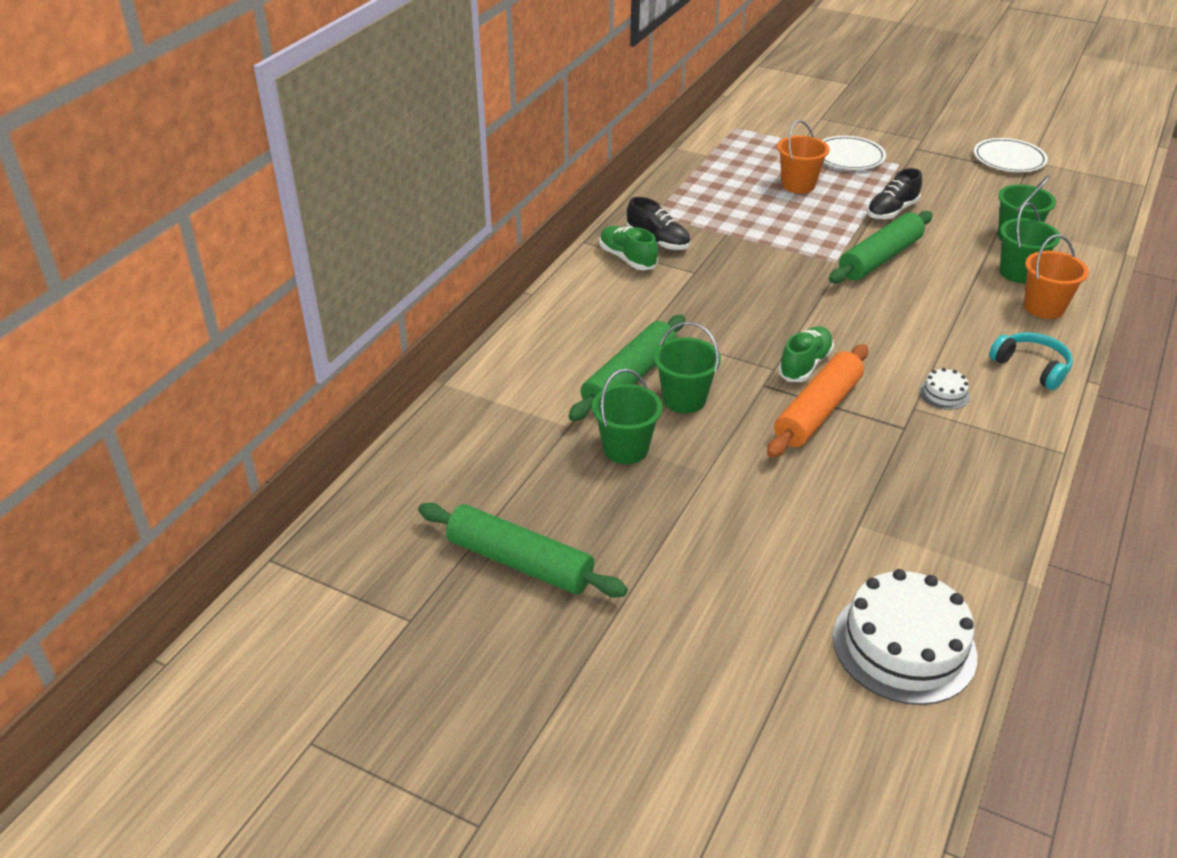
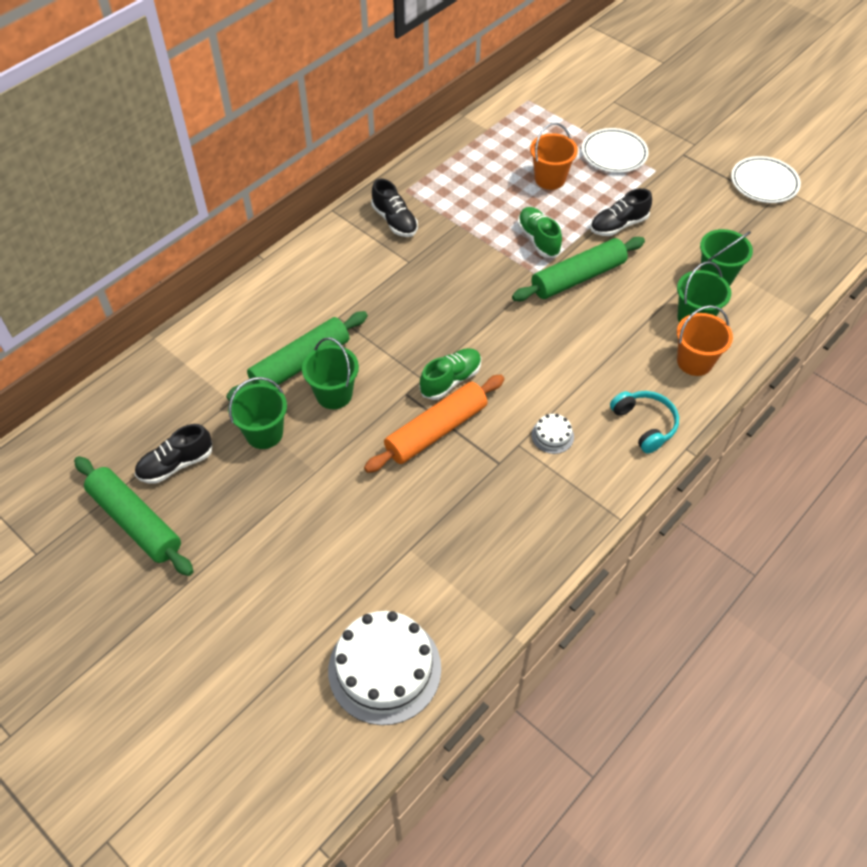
camera: 15 degrees right, 15 degrees up
(538, 497) = (176, 464): none -> black shoe
(627, 258) = (359, 235): green shoe -> green shoe (538, 239)

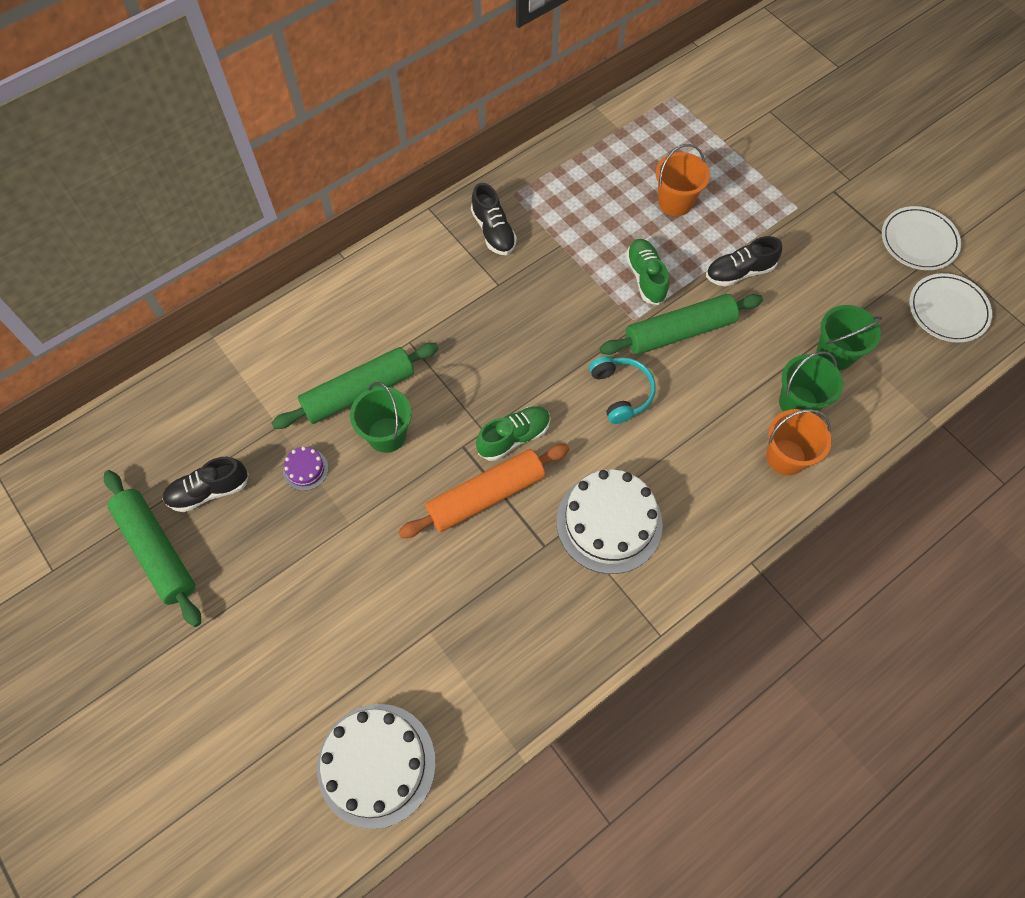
camera: 10 degrees right, 10 degrees up
(264, 433) = (305, 469): green bucket -> purple cake
(552, 436) = (609, 522): white cake -> white cake, size x2.28
(614, 153) = (755, 179): white plate -> white plate (948, 310)
(644, 424) = (712, 525): turquoise headphones -> turquoise headphones (621, 392)

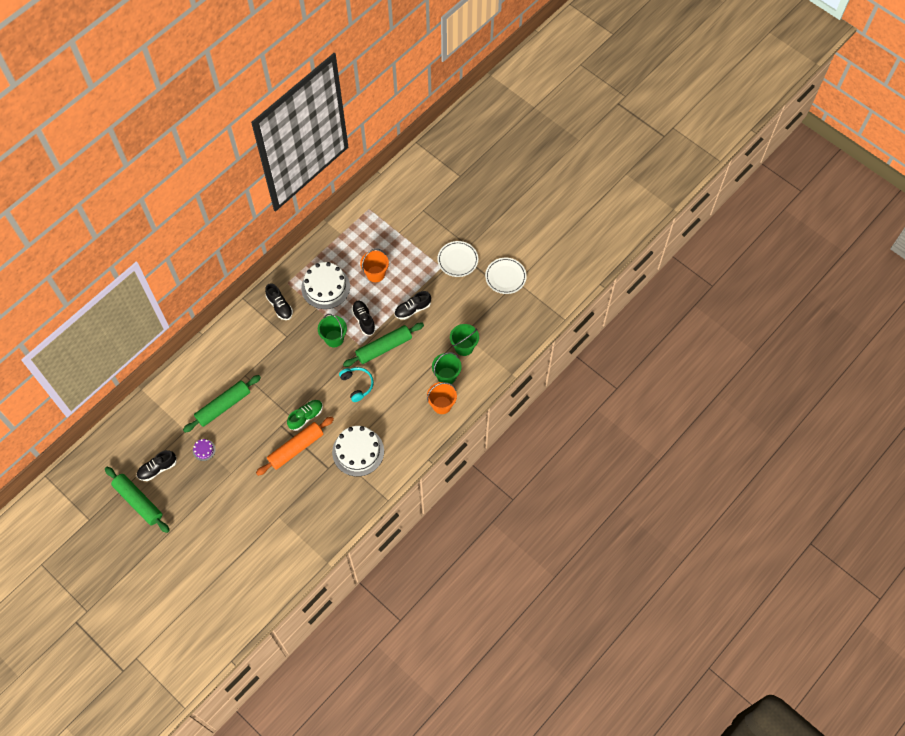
camera: 10 degrees left, 0 degrees up
(376, 764) = (263, 579): white cake -> white cake (325, 287)
(387, 435) = (241, 426): green bucket -> green bucket (334, 338)
(646, 277) = (364, 320): green shoe -> black shoe
(948, 310) = (521, 314): white plate -> white plate (457, 260)

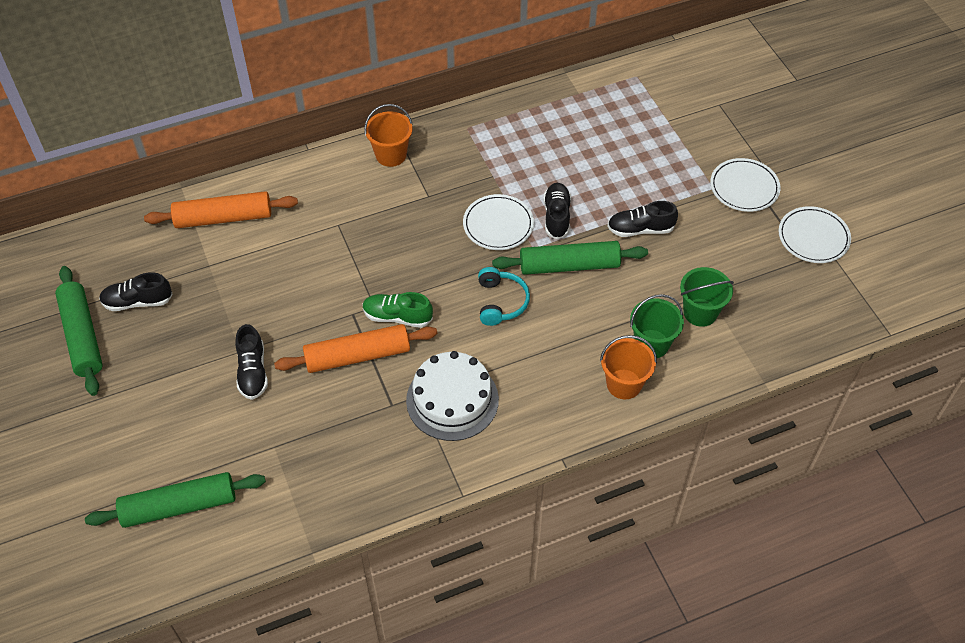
camera: 25 degrees right, 10 degrees down
(177, 398) = (223, 218): none -> orange rolling pin
(204, 450) = (219, 303): purple cake -> none
(223, 406) = (283, 254): green rolling pin -> green rolling pin (179, 506)
(280, 306) = (439, 153): black shoe -> black shoe (252, 372)
(306, 417) = (397, 317): green shoe -> green shoe turned 150 degrees counterclockwise
(325, 287) = (520, 153): white cake -> none
(334, 338) = (498, 225): green bucket -> white plate
(375, 274) = (605, 162): orange bucket -> orange bucket (391, 155)

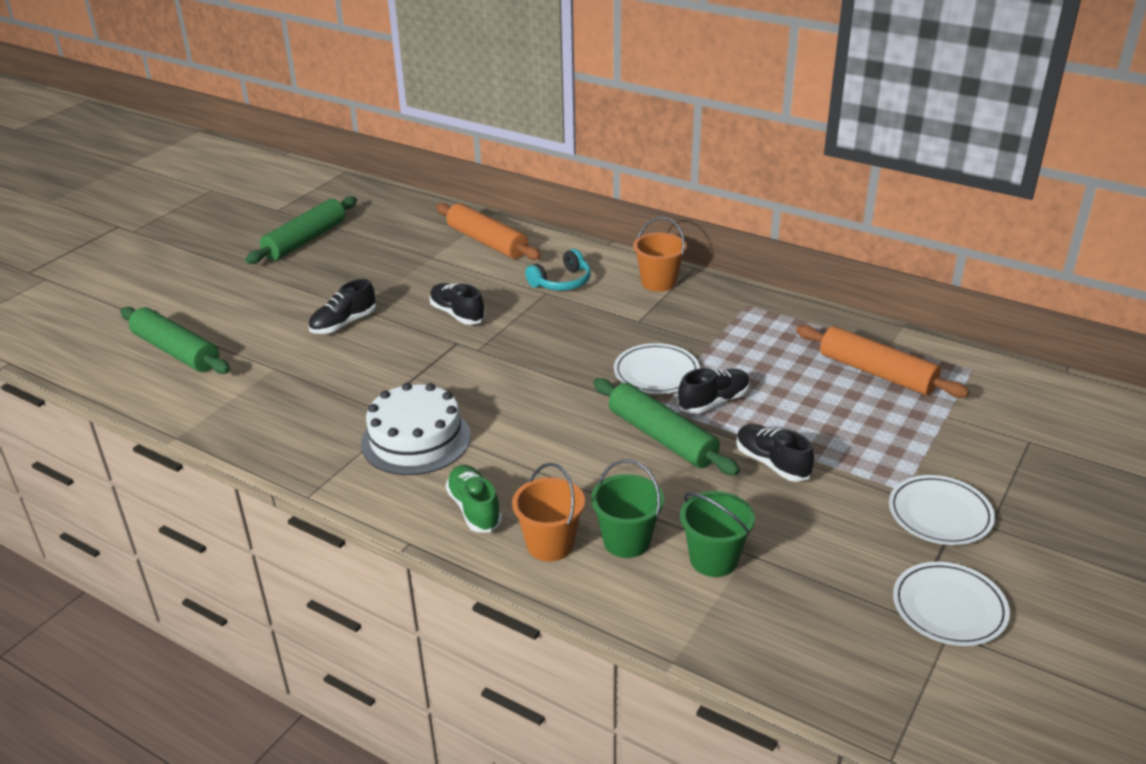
camera: 55 degrees right, 20 degrees down
(137, 301) = (362, 246): black shoe -> black shoe (457, 314)
(357, 356) = (413, 366): orange rolling pin -> orange rolling pin (876, 373)
(397, 317) = (480, 366): green shoe -> green shoe (474, 509)
(501, 302) = (564, 416): turquoise headphones -> turquoise headphones (562, 282)

